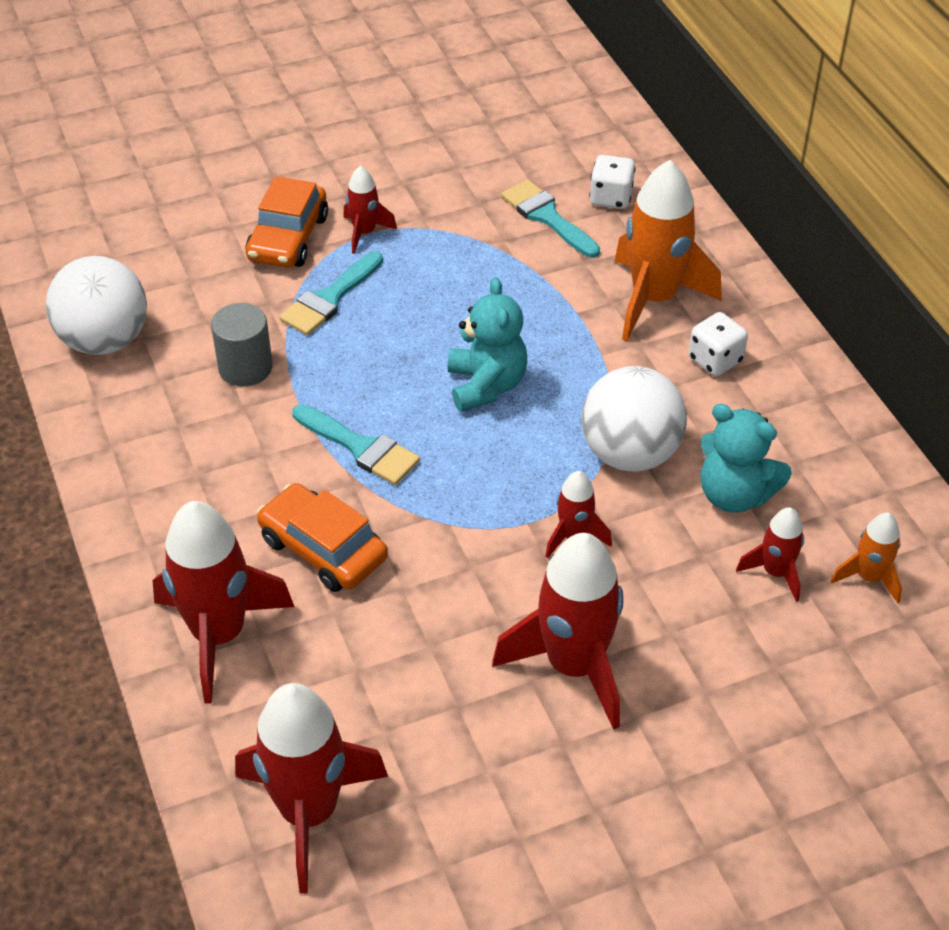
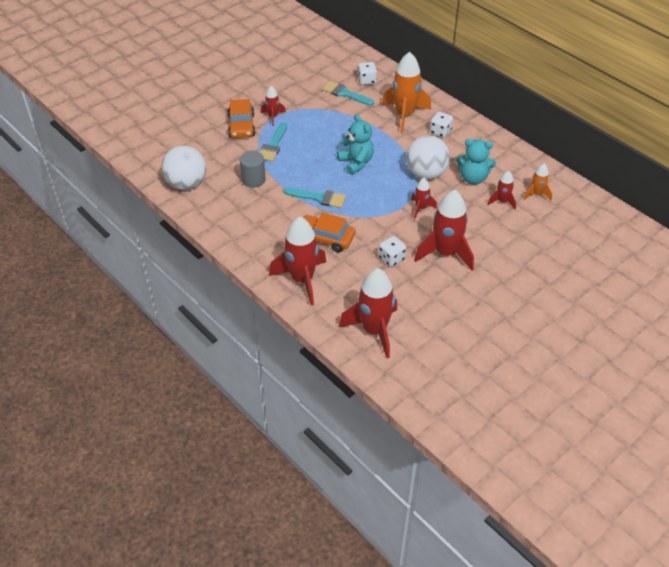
camera: 20 degrees left, 0 degrees up
(443, 642) = (391, 259): none -> white dice

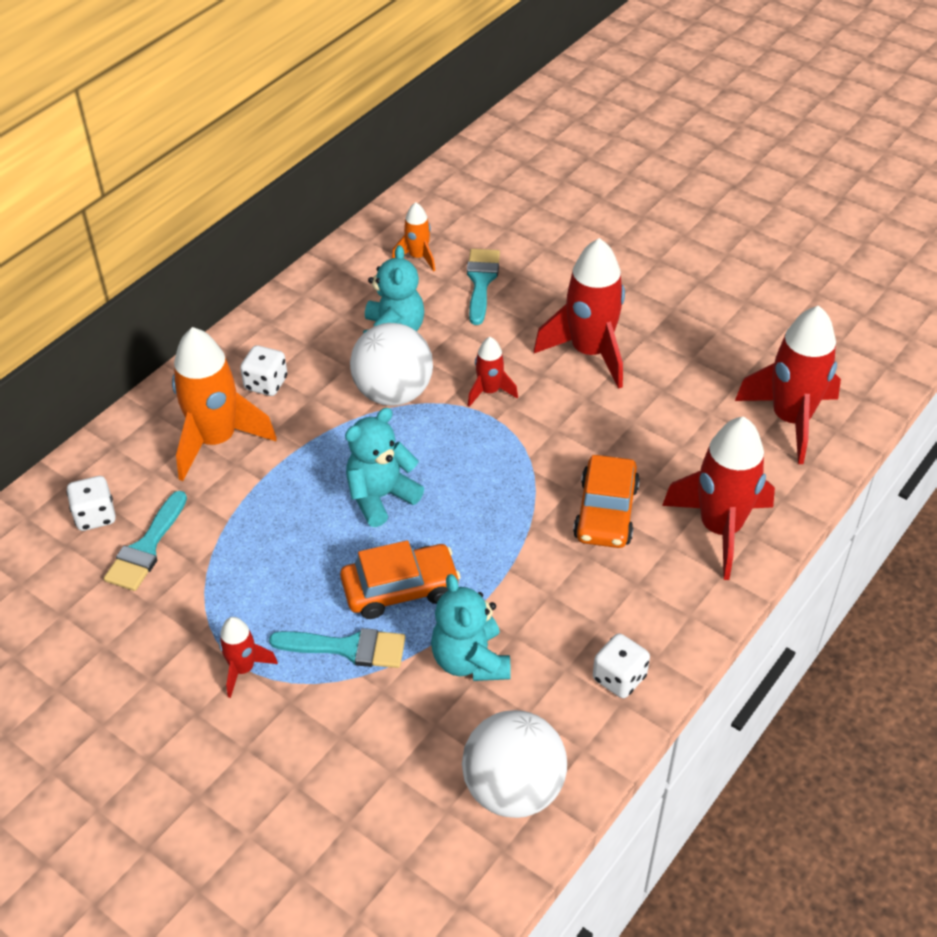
camera: 100 degrees left, 0 degrees up
(241, 126) = (285, 725): orange car -> orange car (400, 589)
(253, 180) = (470, 660): grey cylinder -> turquoise teddy bear
(319, 198) = (498, 539): turquoise brush -> turquoise brush (481, 282)
(391, 259) = (625, 416): white dice -> white dice (619, 678)
(502, 201) = (445, 294): red rocket -> none

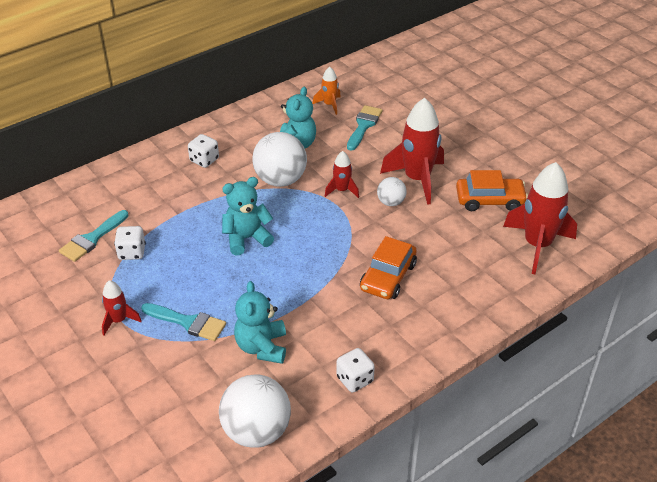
camera: 15 degrees right, 5 degrees down
(95, 516) = (70, 215): white dice -> white dice (132, 252)
(216, 440) = (160, 186): orange rocket -> none
(400, 589) = (236, 295): orange car -> orange car (489, 200)
(566, 396) = (391, 202): none -> white ball
(720, 529) = (461, 302): red rocket -> none

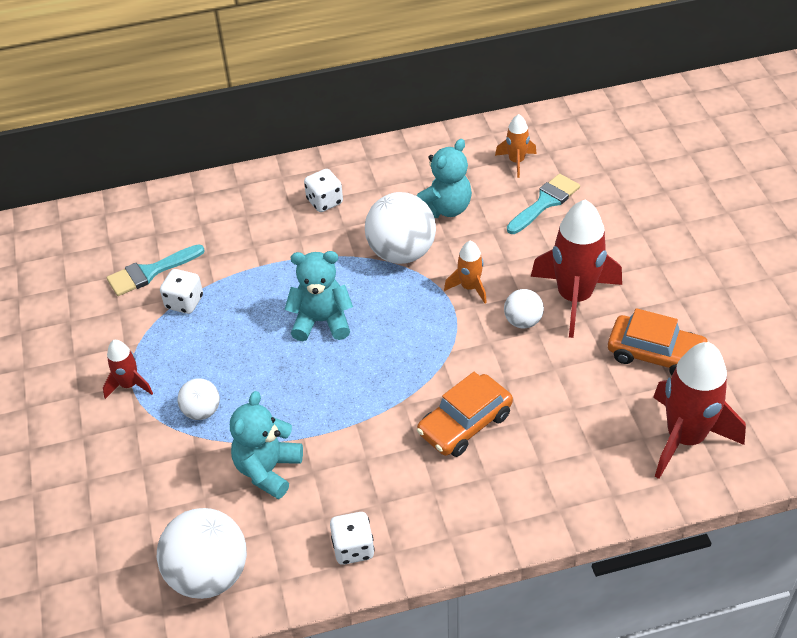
camera: 25 degrees right, 5 degrees up
(188, 322) = (202, 411): turquoise brush -> white ball
(342, 190) = (469, 287): red rocket -> orange rocket

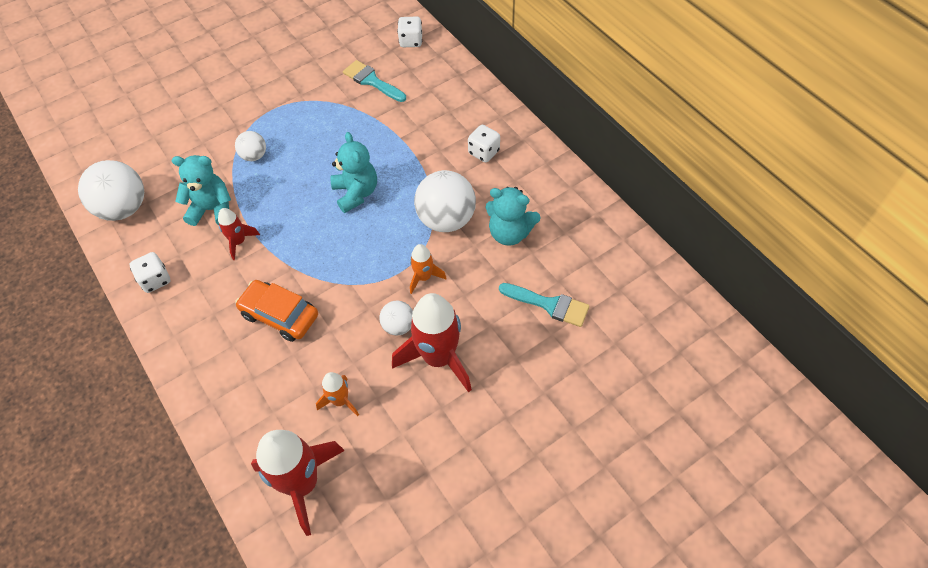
camera: 70 degrees right, 10 degrees up
(129, 385) = (267, 110): red rocket -> red rocket (239, 242)
(184, 302) = (349, 109): white dice -> white dice (411, 41)
(516, 161) = (593, 268): orange rocket -> orange rocket (340, 401)
(655, 354) = (392, 439): orange car -> none

